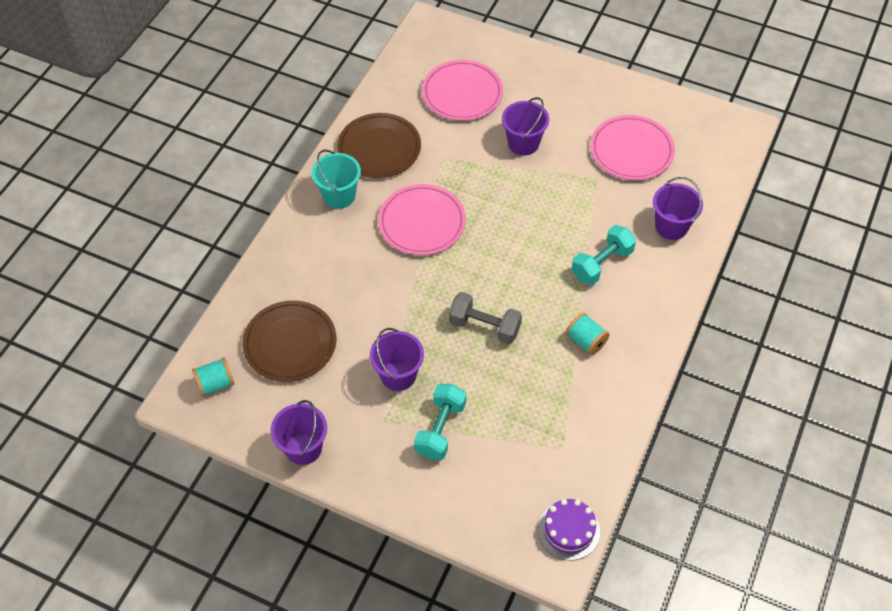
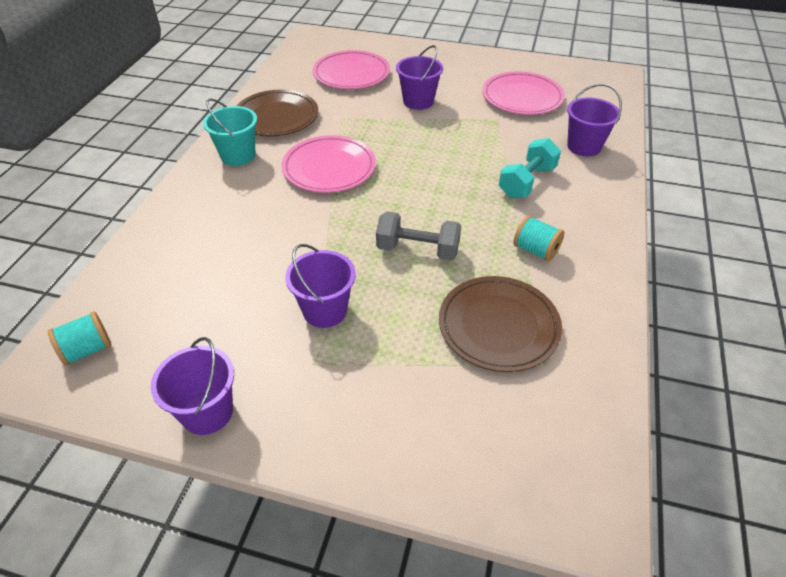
camera: 10 degrees left, 10 degrees down
(290, 343) = (186, 293): brown plate -> brown plate (498, 326)
(440, 429) = (389, 364): turquoise dumbbell -> none
(568, 530) = (593, 468): purple cake -> none

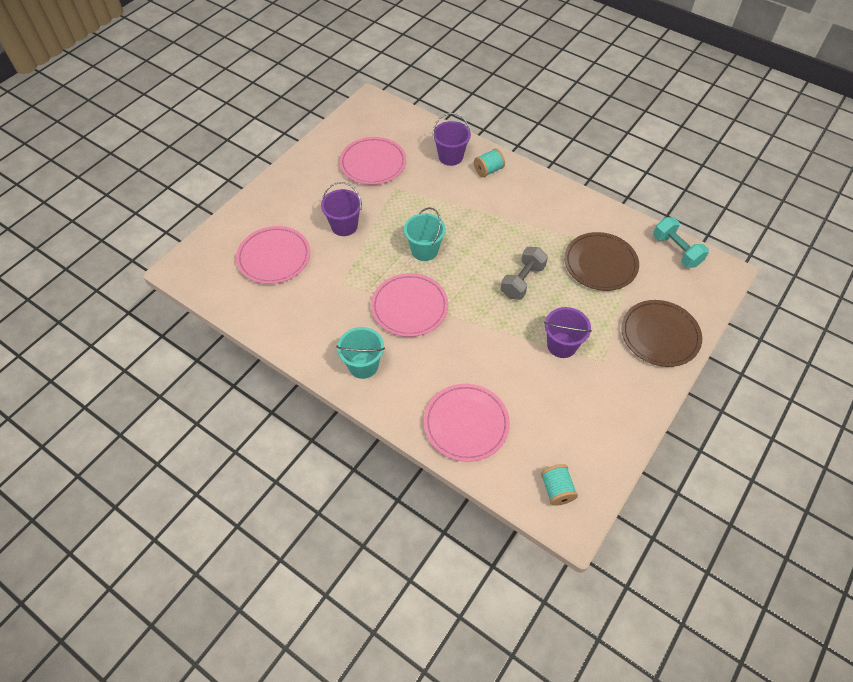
camera: 70 degrees left, 10 degrees up
(176, 246) = (466, 424): none -> pink plate
(207, 412) = (626, 423): purple bucket -> none
(276, 117) = (317, 327): brown plate -> brown plate (660, 335)
(419, 160) = (424, 250): none -> turquoise bucket
(527, 182) = (476, 201): turquoise dumbbell -> turquoise dumbbell (676, 250)
(535, 250) = (544, 223): turquoise spool -> turquoise spool (488, 170)

